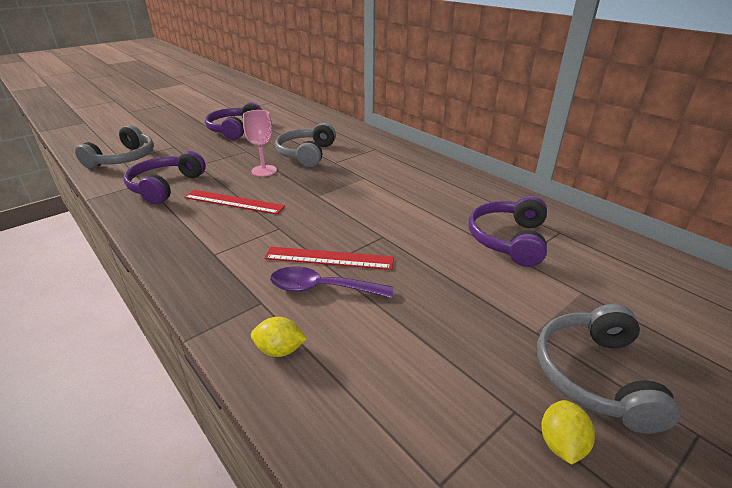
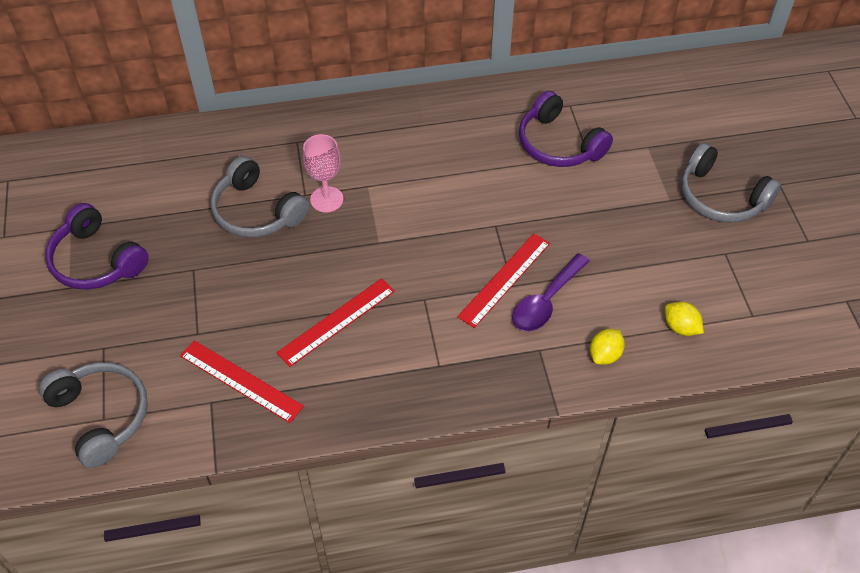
camera: 60 degrees left, 20 degrees up
(165, 186) = (241, 380): purple headphones -> red ruler
(264, 171) = (273, 269): pink goblet -> pink goblet (326, 199)
(561, 444) = (756, 247): yellow lemon -> yellow lemon (680, 327)

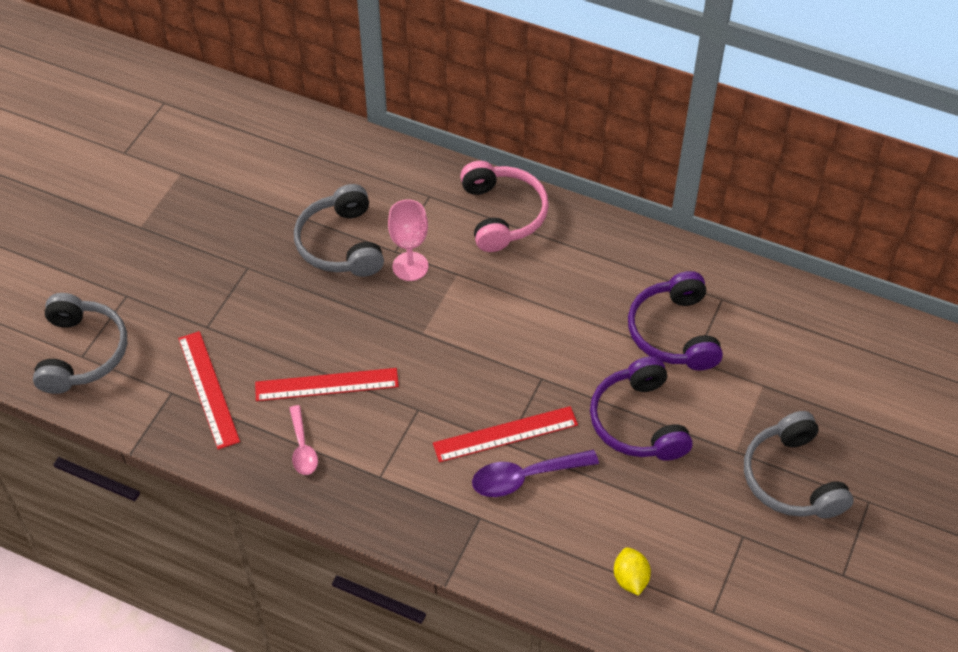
camera: 35 degrees right, 0 degrees up
(96, 261) = (178, 215): purple headphones -> purple headphones (638, 422)
(359, 380) = (302, 448): none -> pink spoon
(365, 127) = (503, 214): none -> pink headphones
(605, 355) = (535, 559): yellow lemon -> none

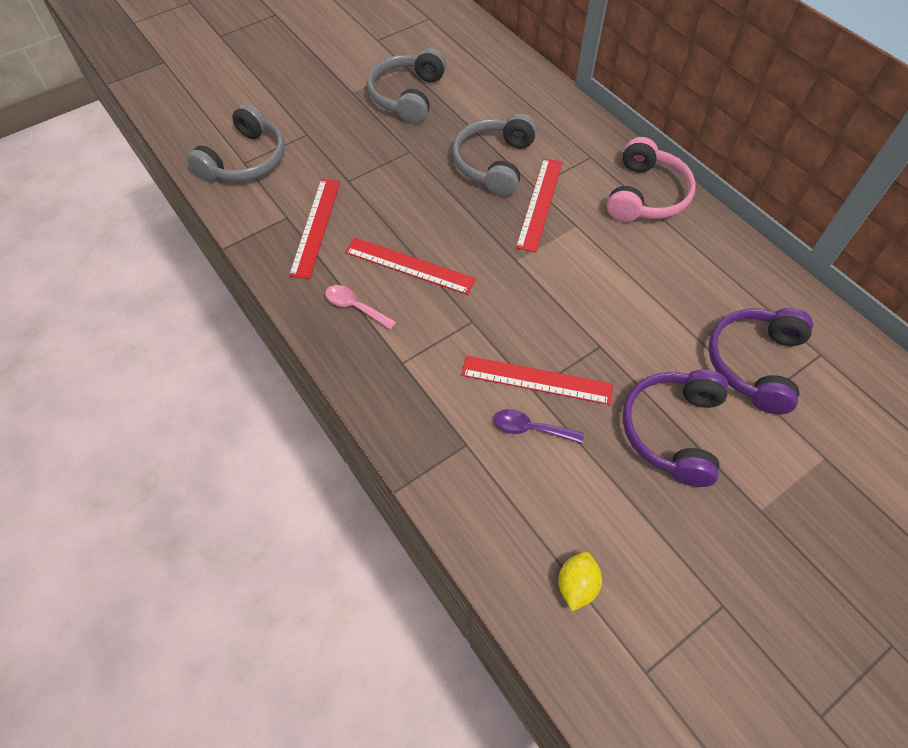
camera: 30 degrees right, 5 degrees up
(302, 448) = (355, 307): pink spoon -> pink spoon turned 105 degrees clockwise
(410, 266) = (540, 203): pink goblet -> red ruler
(525, 477) = (531, 428): purple spoon -> purple spoon, size x0.66
(791, 479) = (810, 571): grey headphones -> grey headphones (407, 96)

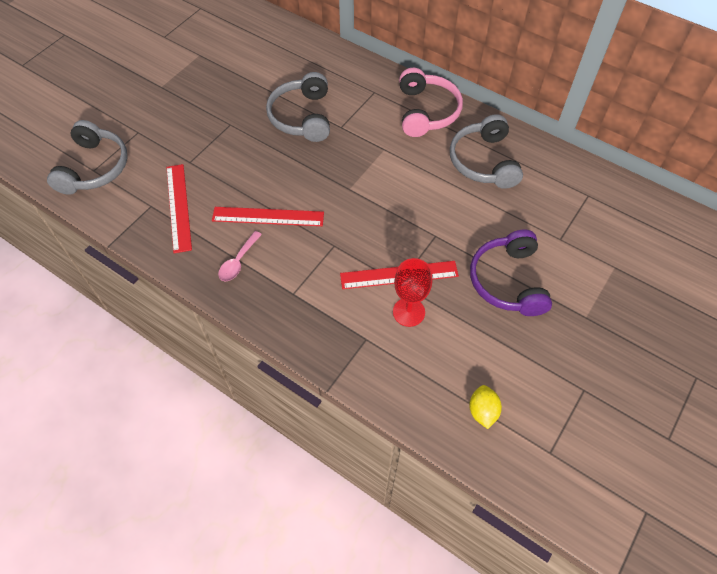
camera: 20 degrees left, 0 degrees up
(355, 307) = (238, 262): pink spoon -> pink spoon turned 75 degrees counterclockwise
(407, 96) = (209, 78): grey headphones -> grey headphones (483, 161)
(531, 428) = (408, 312): purple spoon -> red goblet
(540, 203) = (350, 139): red ruler -> none
(754, 363) = (546, 215): purple headphones -> none

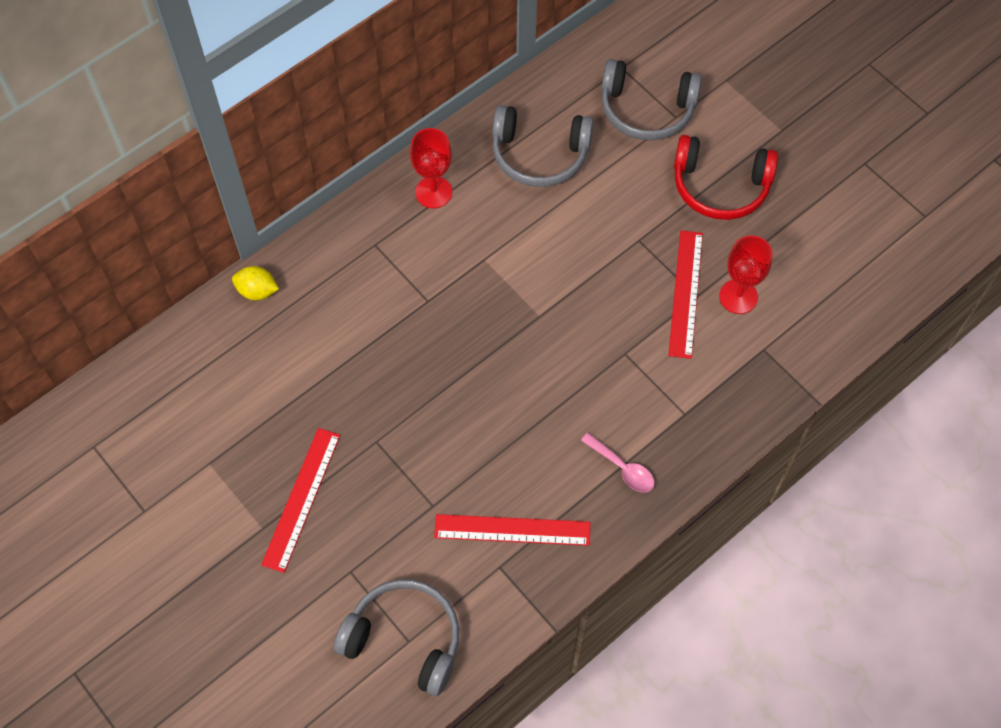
camera: 75 degrees left, 5 degrees up
(268, 216) = (559, 420): red ruler -> red ruler (301, 499)
(302, 117) = (393, 345): grey headphones -> grey headphones (646, 110)
(426, 111) = (433, 192): pink headphones -> red goblet
(482, 411) = (872, 261): yellow lemon -> yellow lemon (257, 291)
(508, 281) = (720, 187): purple headphones -> red headphones

